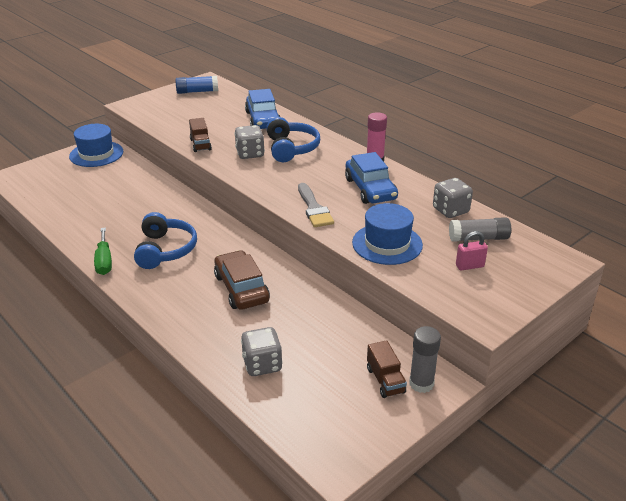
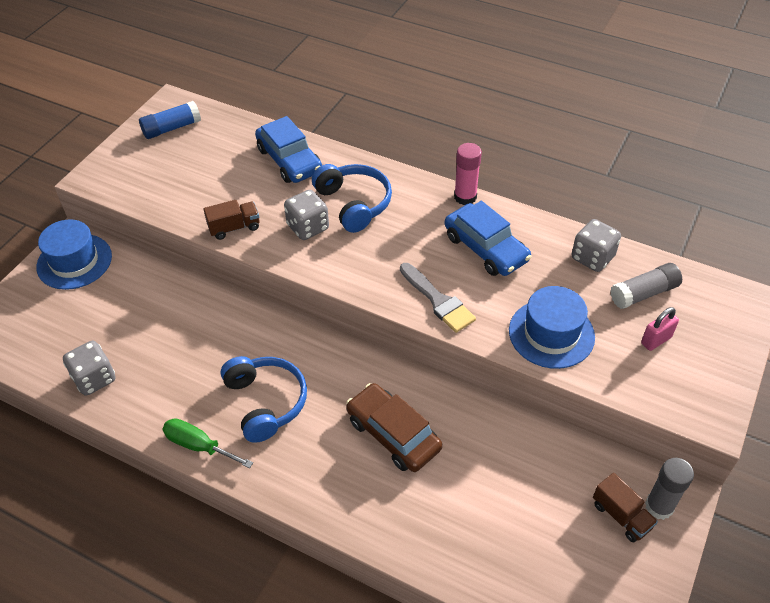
camera: 20 degrees left, 15 degrees up
(104, 261) = (199, 446): green screwdriver -> green screwdriver turned 150 degrees clockwise
(200, 144) = (234, 228): brown truck -> brown truck turned 75 degrees counterclockwise
(262, 364) = (480, 542): grey dice -> grey dice (94, 379)

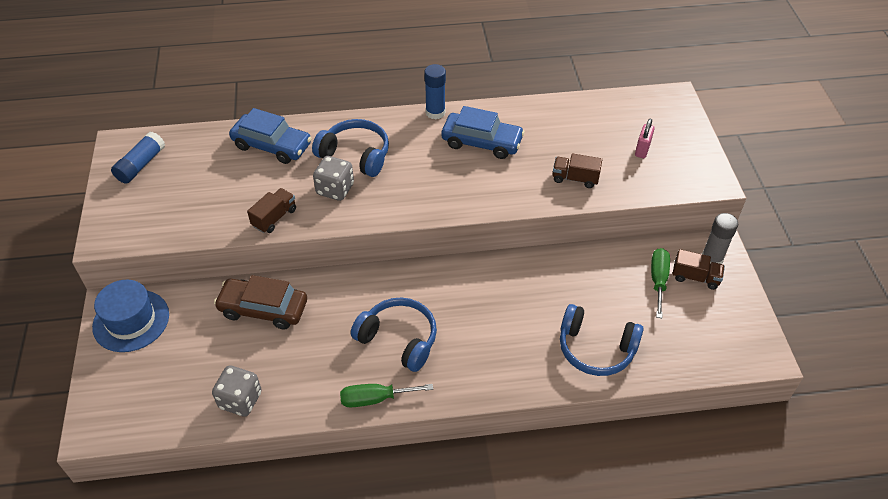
camera: 35 degrees left, 0 degrees up
(393, 434) = (511, 309): brown car -> brown car (263, 309)
(438, 301) = (481, 194): grey brush -> none
(444, 526) = (596, 348): none -> blue headphones
(465, 197) = (435, 112): pink glue stick -> blue glue stick
(551, 333) = (575, 178): blue hat -> brown truck
(574, 494) = (658, 280): none -> green screwdriver
(592, 258) = (558, 115): grey dice -> none
(643, 293) = (610, 123): grey glue stick -> none

